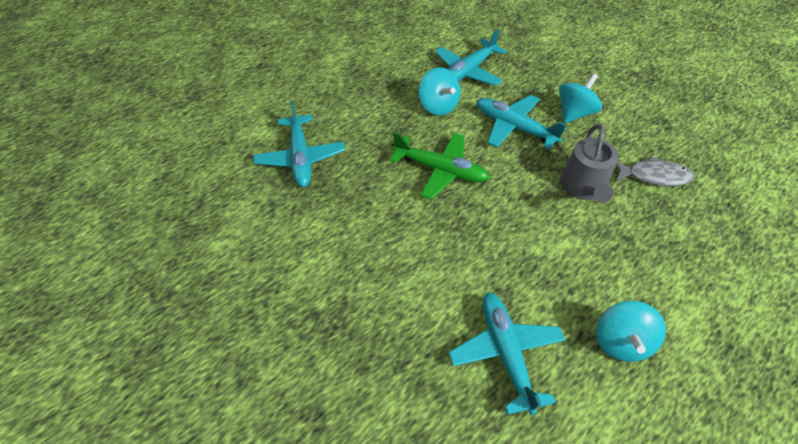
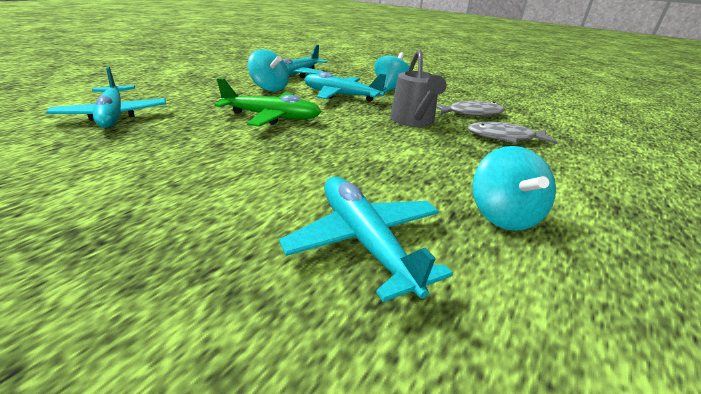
camera: 15 degrees left, 20 degrees down
(672, 228) = (504, 137): none -> grey fish

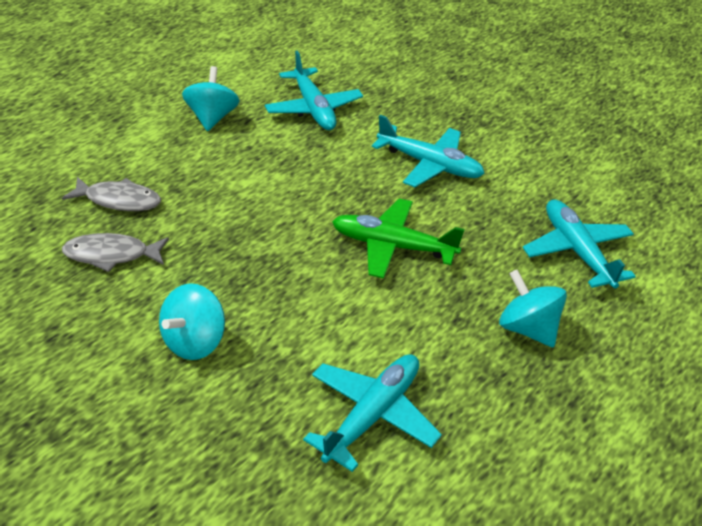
camera: 175 degrees left, 10 degrees up
(269, 88) = (413, 340): turquoise spinning top -> turquoise spinning top (527, 329)
(341, 96) = (293, 311): turquoise plane -> turquoise plane (429, 164)
(413, 120) = (210, 236): grey watering can -> none

